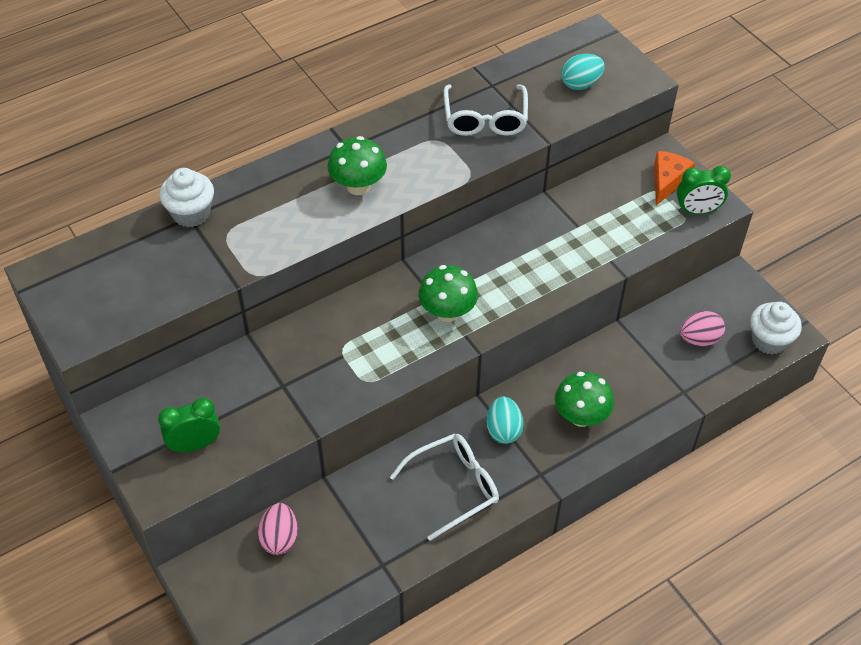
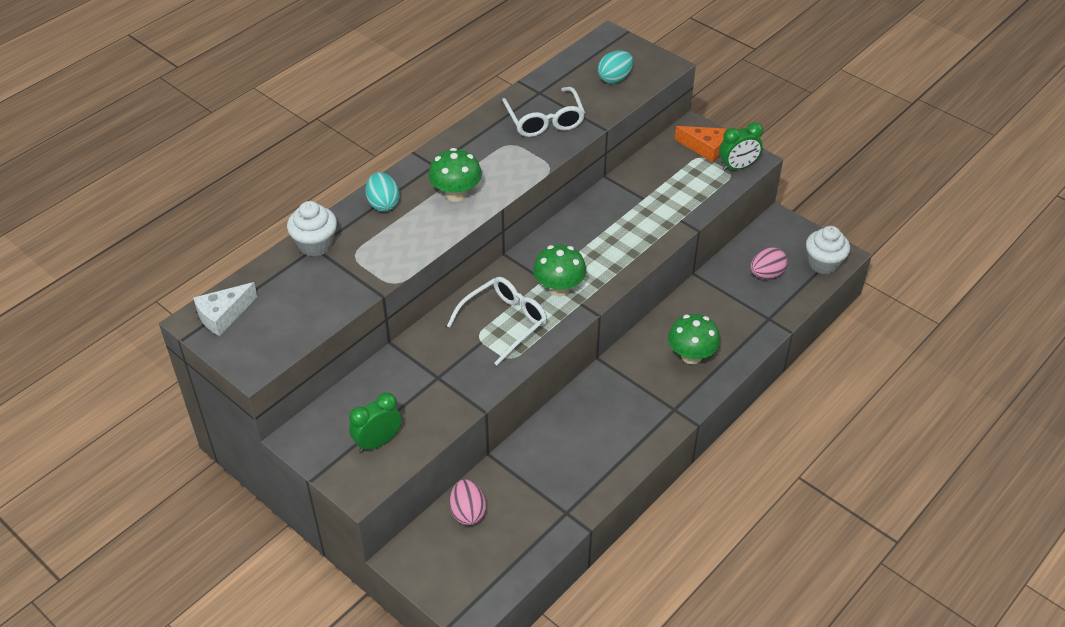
camera: 15 degrees left, 5 degrees down
(69, 273) = (223, 315): none -> white cheese
(454, 487) = (604, 436): white glasses -> white glasses (504, 322)
(503, 430) = (630, 381): turquoise egg -> turquoise egg (383, 204)
(668, 181) = (705, 148): orange cheese -> orange cheese turned 105 degrees clockwise

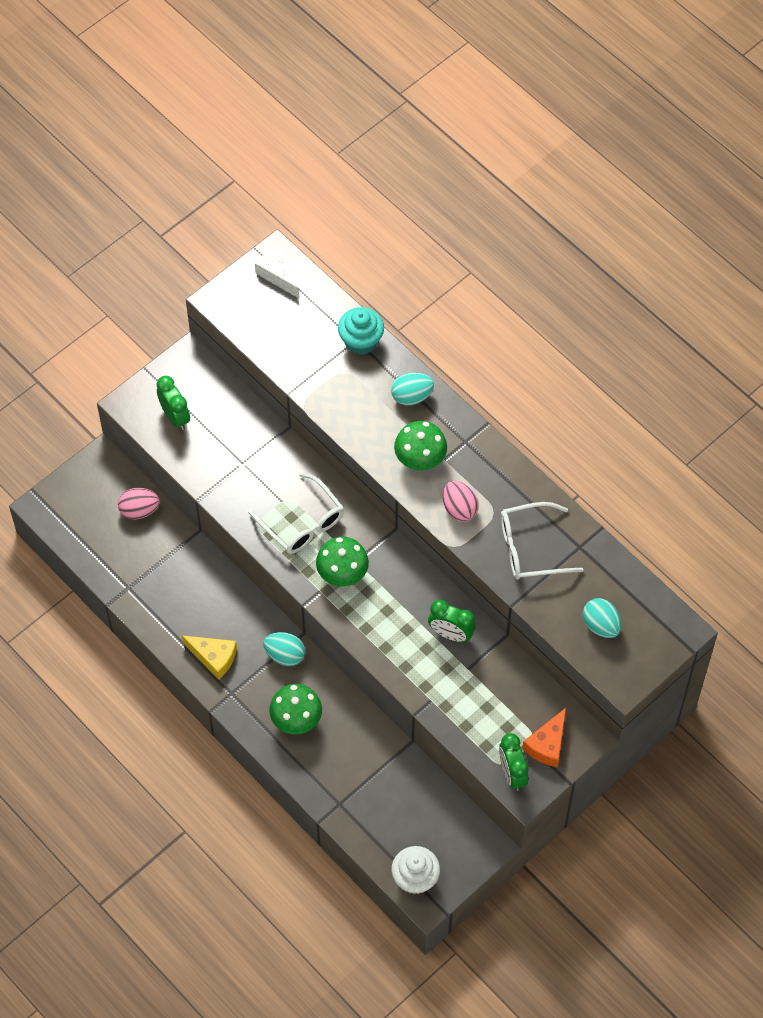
camera: 95 degrees right, 15 degrees up
(315, 244) = (361, 341): white cupcake -> turquoise cupcake
(611, 210) = (451, 634): none -> green clock
(624, 370) = (285, 655): none -> turquoise egg
(637, 427) = (214, 657): none -> yellow cheese
(766, 274) = (404, 815): pink egg -> pink egg (459, 509)

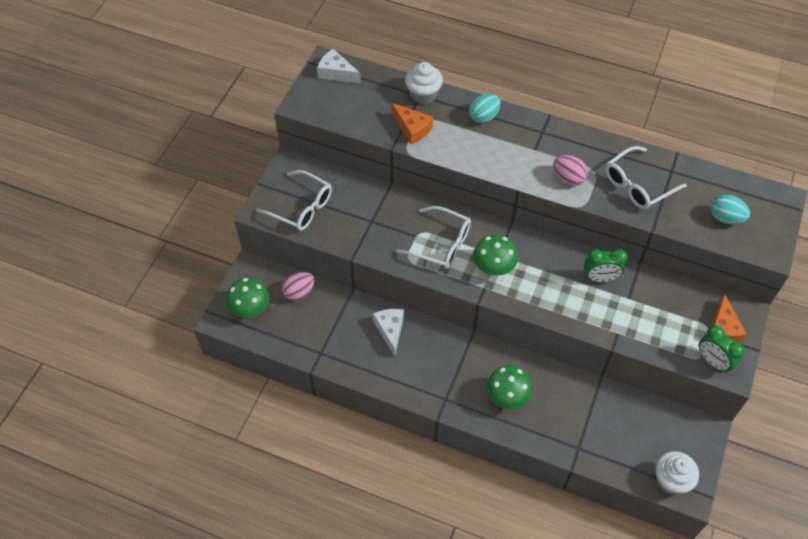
camera: 25 degrees left, 5 degrees down
(175, 417) = (301, 207): green clock -> white glasses
(214, 594) = (390, 330): none -> white cheese
(214, 657) = (416, 377): yellow cheese -> none
(285, 655) = (469, 352): turquoise egg -> none
(324, 379) = (412, 128): none -> orange cheese
(361, 341) = (423, 94): turquoise cupcake -> white cupcake
(420, 459) = (517, 156): green mushroom -> green mushroom (250, 309)

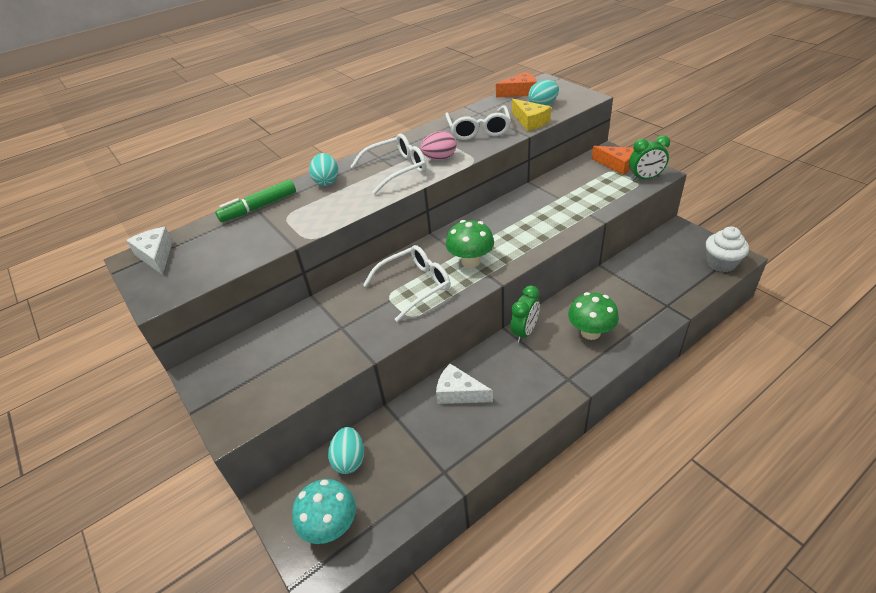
camera: 55 degrees left, 15 degrees down
(250, 309) = (331, 526): green mushroom -> turquoise mushroom
(299, 292) = (349, 460): pink egg -> turquoise egg
(301, 207) = (265, 382): white glasses -> white glasses (396, 170)
(336, 73) = (156, 256): white cheese -> white cheese turned 90 degrees clockwise
(412, 128) = (288, 226): orange cheese -> orange cheese (520, 92)
(423, 94) = (259, 207): white cupcake -> green marker
(600, 278) = (529, 205): green clock -> green clock (524, 332)
(682, 221) = (530, 121): none -> yellow cheese

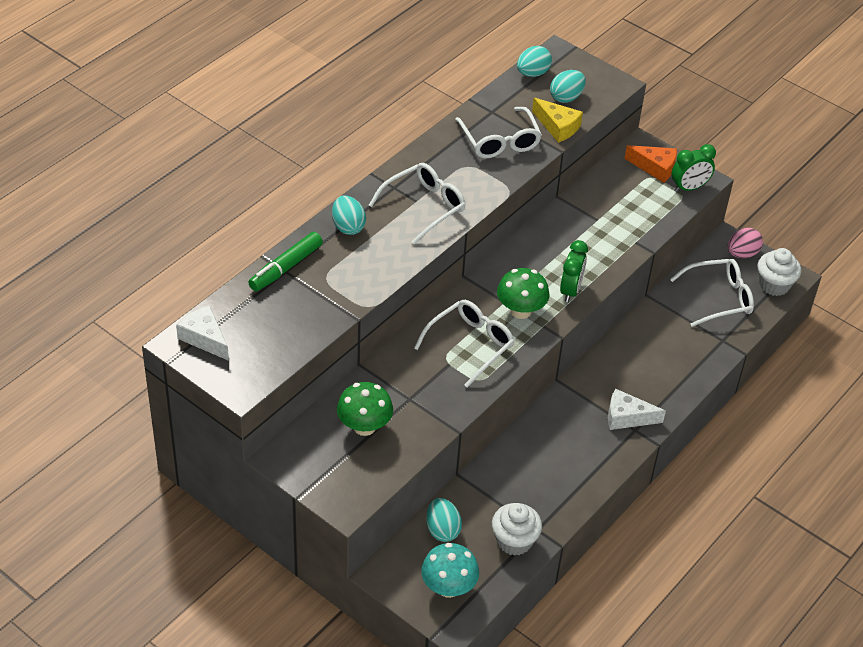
camera: 20 degrees left, 5 degrees up
(416, 481) = (514, 541): none -> white cupcake
(439, 158) = (468, 188): pink egg -> pink egg (742, 254)
(459, 393) = (529, 454): white cheese -> white cheese (627, 417)
(520, 92) = (532, 73): orange cheese -> turquoise egg
(524, 332) = (580, 383): green clock -> green clock (570, 290)
(590, 332) = (648, 377): green mushroom -> green mushroom (364, 426)
(667, 271) = (718, 298): none -> white glasses

